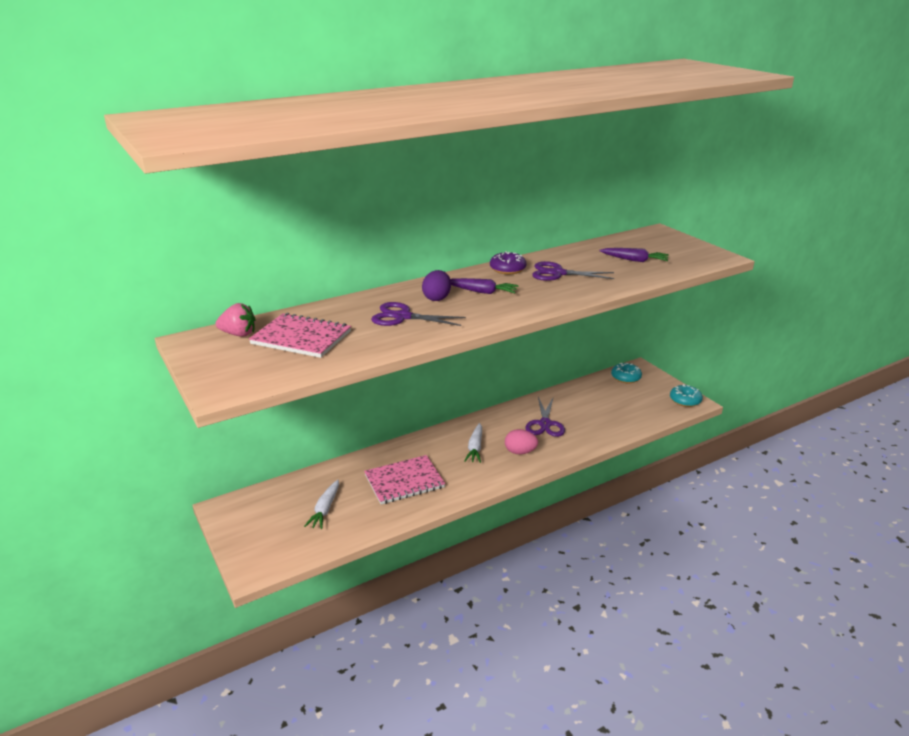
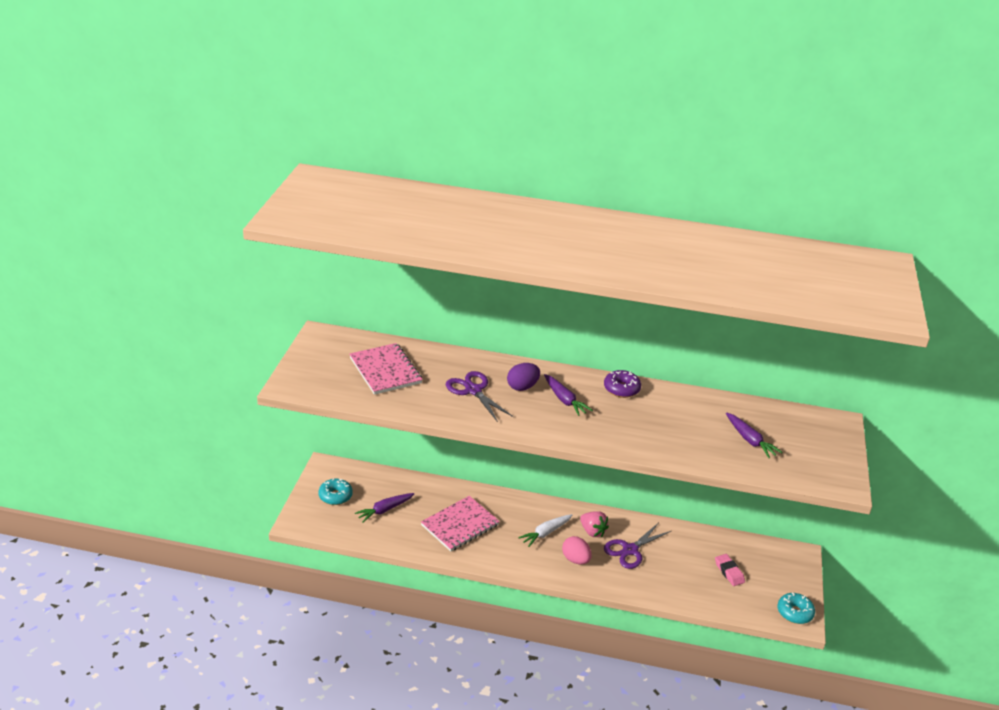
camera: 40 degrees right, 5 degrees up
(238, 334) = (354, 345): pink strawberry -> pink strawberry (592, 531)
(325, 509) = (384, 510): white carrot -> purple carrot
(404, 481) = (460, 525): pink notebook -> pink notebook turned 60 degrees counterclockwise
(558, 273) = (656, 416): purple scissors -> none
(619, 400) = (729, 572): none -> pink eraser
(625, 377) = (770, 555): turquoise donut -> turquoise donut (335, 496)

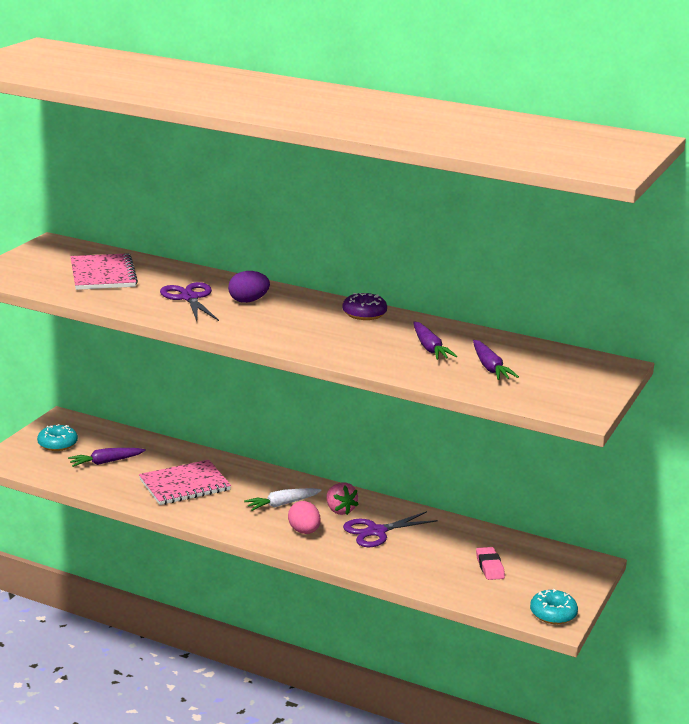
camera: 15 degrees right, 10 degrees down
(564, 400) = (289, 315): purple carrot -> purple carrot (429, 348)

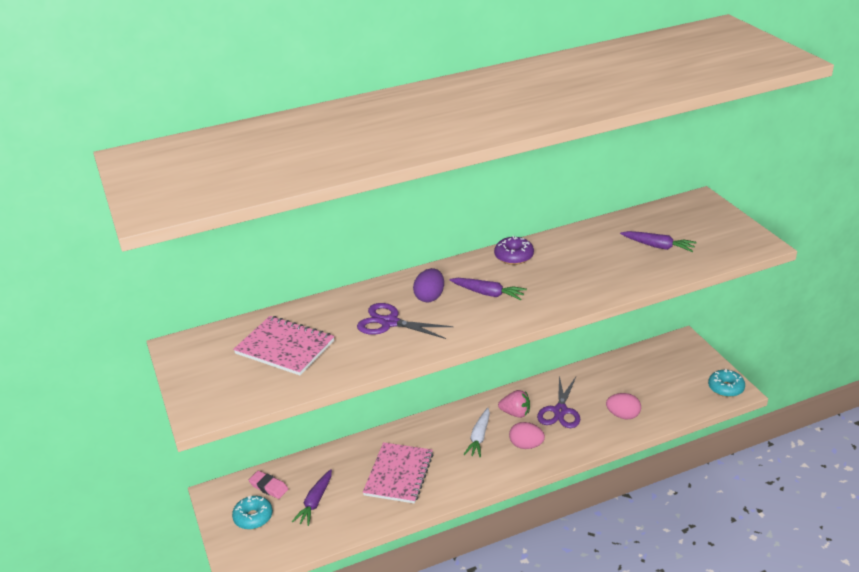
camera: 45 degrees left, 10 degrees up
(419, 567) = (623, 415): none -> pink egg
(429, 348) = (602, 256): purple carrot -> purple carrot (488, 293)
(489, 567) = (649, 384): pink eraser -> pink eraser (269, 487)

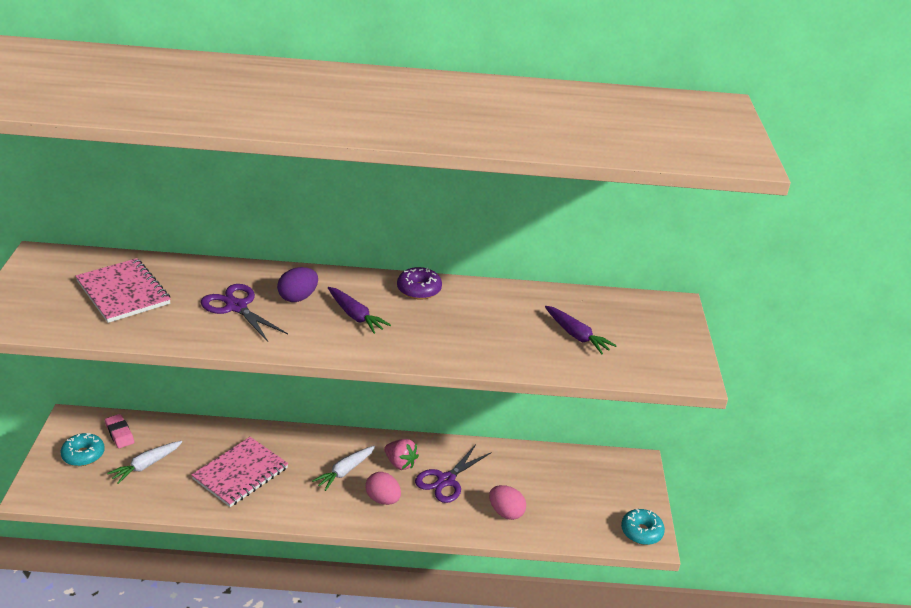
camera: 20 degrees right, 0 degrees up
(315, 502) = (146, 465): purple carrot -> white carrot

